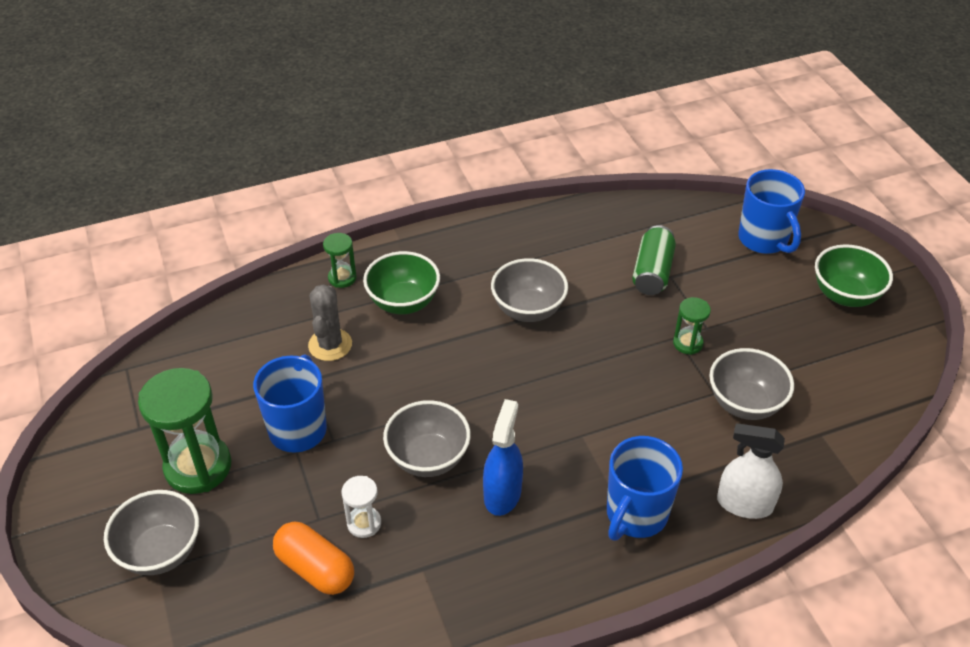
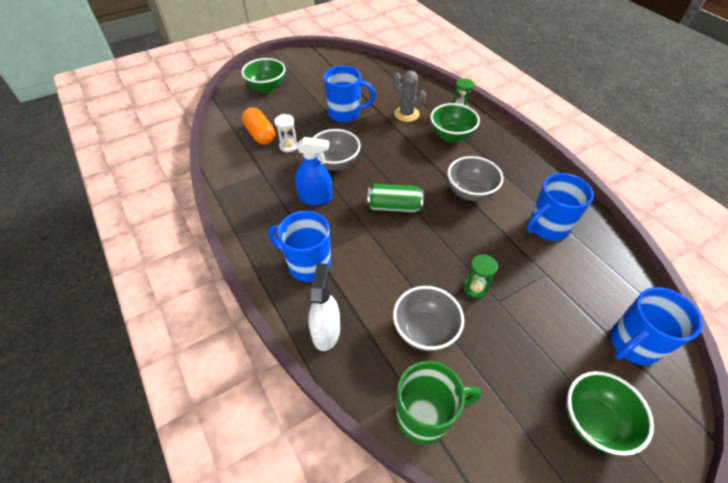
camera: 80 degrees right, 5 degrees up
(161, 551) = (267, 88): grey bowl -> green bowl
(198, 467) = (315, 88): green hourglass -> none
(315, 568) = (260, 134): orange capsule -> orange capsule turned 60 degrees counterclockwise
(330, 345) = (406, 114): grey cactus -> grey cactus turned 45 degrees clockwise
(602, 254) = (547, 227): none -> blue mug
(652, 272) = (543, 260): green can -> green can (394, 206)
(848, 424) = (425, 416): none -> green mug

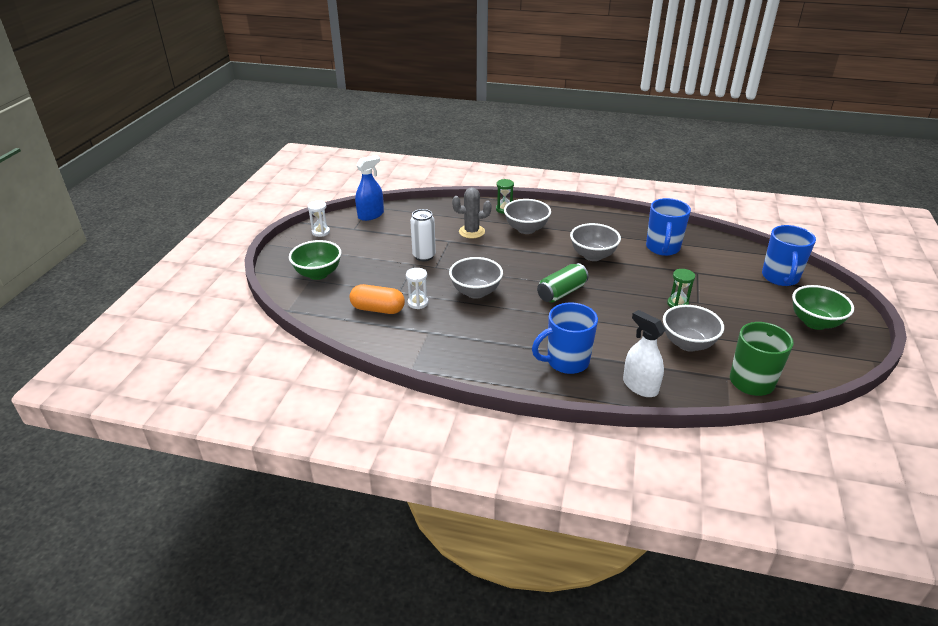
camera: 45 degrees left, 15 degrees down
(312, 59) = (321, 232): none -> white hourglass
(315, 198) = (500, 321): blue spray bottle -> blue spray bottle (370, 215)
(345, 114) = (424, 256): blue mug -> white can
(451, 136) = (526, 229): green bowl -> grey bowl

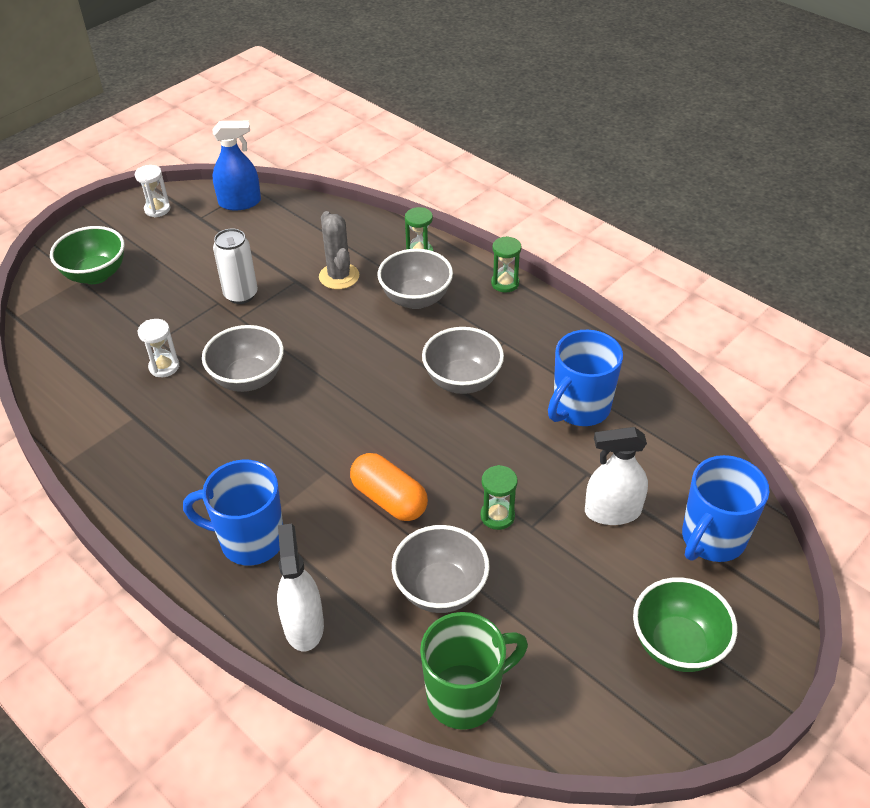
camera: 30 degrees right, 10 degrees up
(378, 309) = (111, 357): orange capsule -> orange capsule (389, 499)
(471, 232) = (339, 276): grey cactus -> grey cactus turned 45 degrees clockwise
(561, 292) = (356, 426): green can -> none
(564, 209) = (505, 283): none -> green hourglass
(726, 283) = (612, 511): none -> white spray bottle

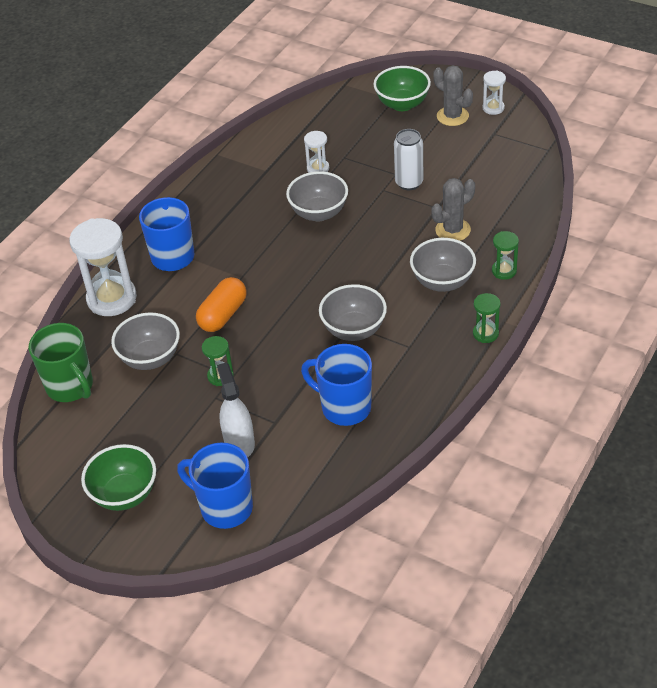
camera: 80 degrees right, 0 degrees up
(148, 241) = (452, 116): none -> grey cactus
(240, 202) = (523, 149): blue spray bottle -> none
(303, 625) = (112, 299): white spray bottle -> white hourglass

